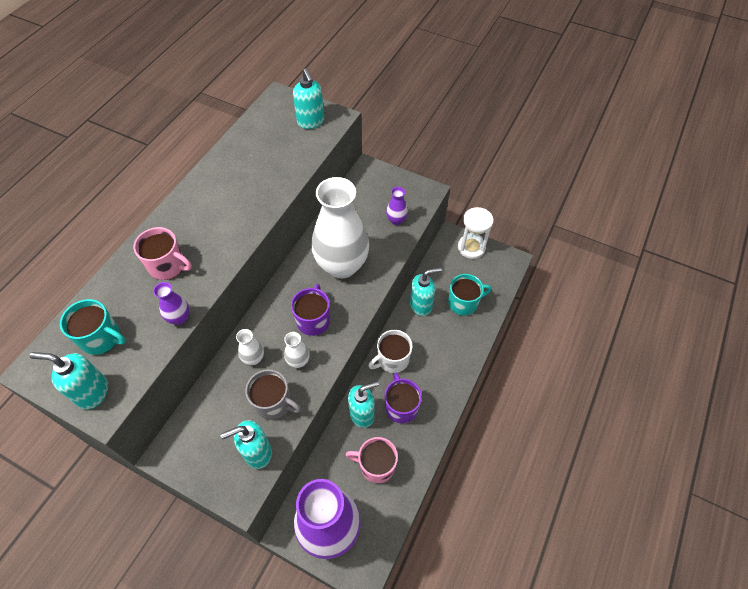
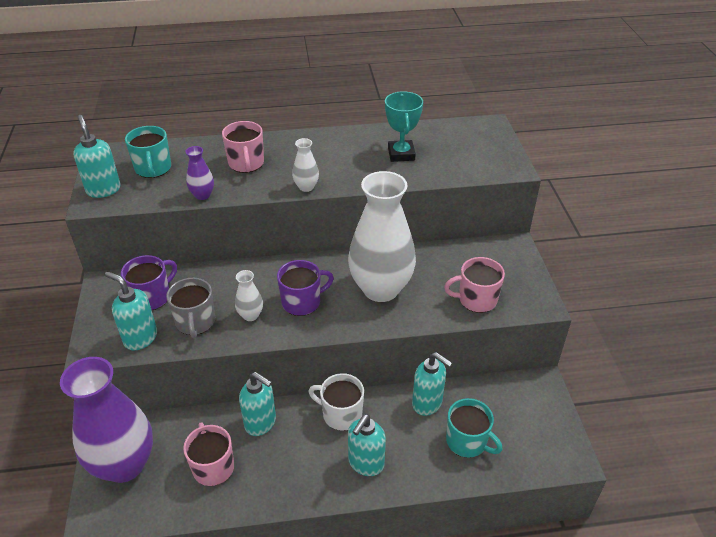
camera: 55 degrees right, 15 degrees down
(253, 358) = (230, 285): white vase -> white vase (306, 187)
(259, 164) = (401, 154): none -> turquoise trophy
(311, 122) = (486, 157): turquoise soap dispenser -> turquoise soap dispenser (365, 463)
(396, 220) = (476, 299): purple vase -> pink mug
(401, 407) = (293, 452): purple mug -> purple mug (152, 297)
(471, 247) = (547, 409): white hourglass -> none

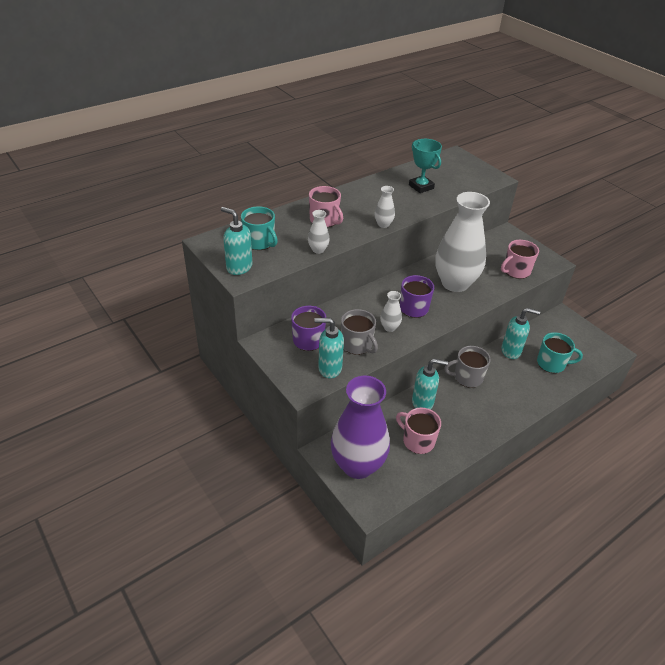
camera: 30 degrees left, 0 degrees up
(202, 195) = (318, 250): purple vase -> white vase
(341, 414) = (467, 377): white mug -> grey mug
(365, 463) = (507, 399): turquoise soap dispenser -> none

